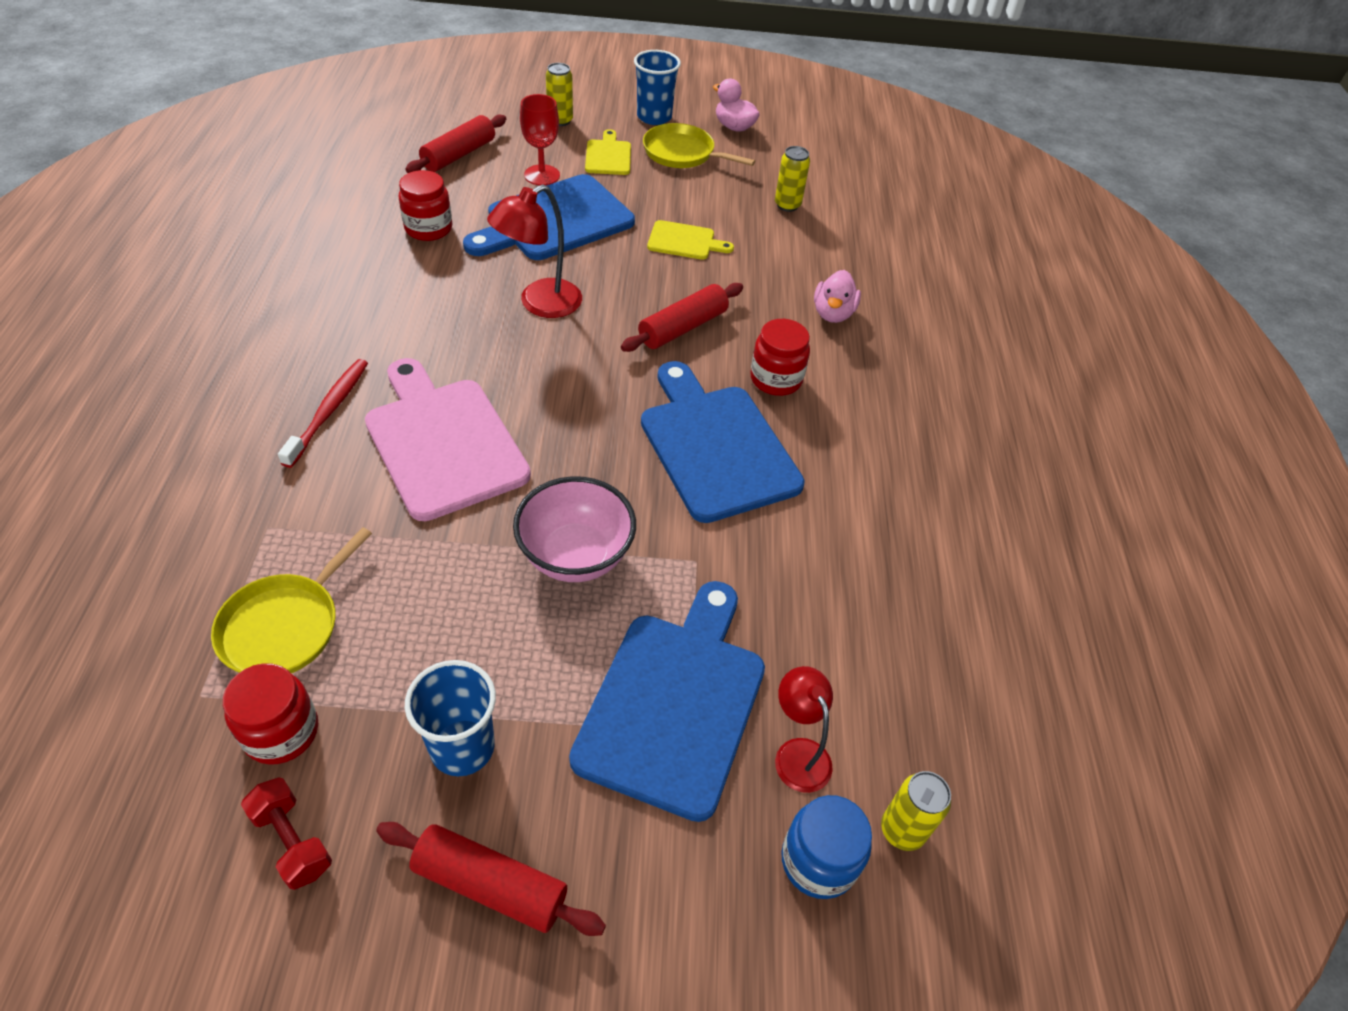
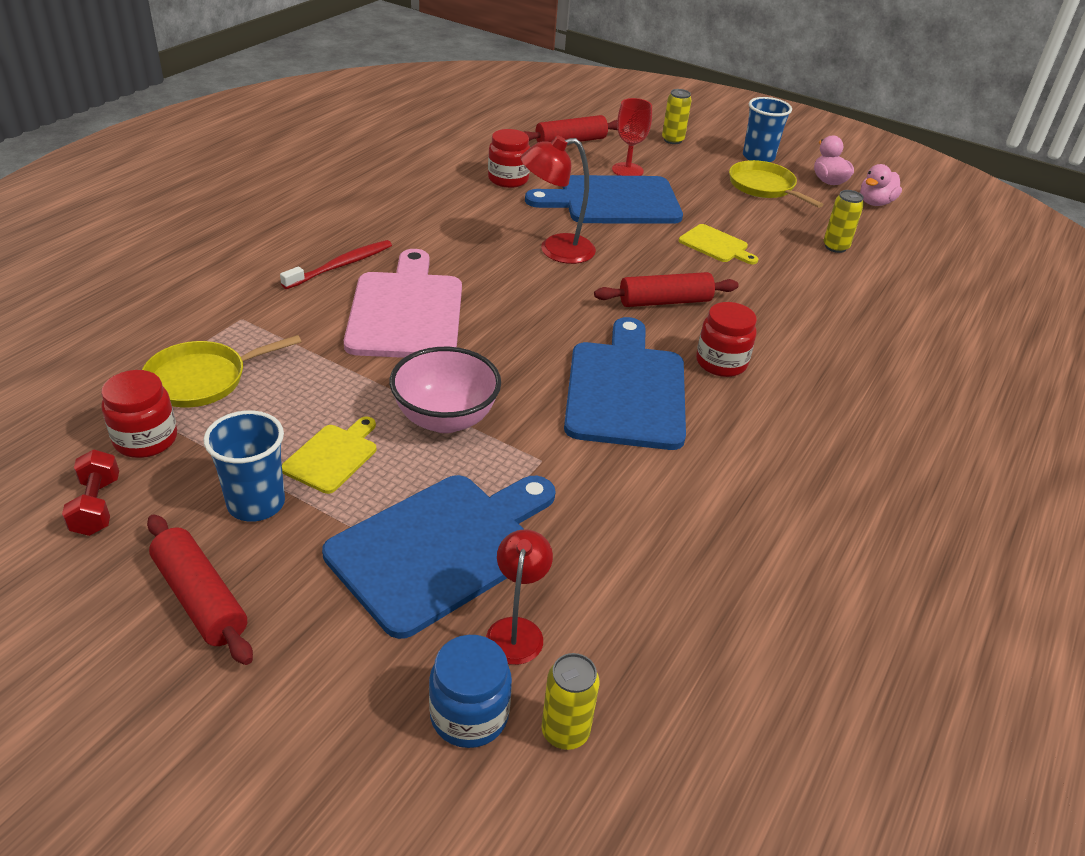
camera: 30 degrees right, 10 degrees down
(608, 156) = (695, 172): yellow cutting board -> yellow cutting board (332, 456)
(833, 313) = (816, 334): pink duck -> pink duck (875, 203)

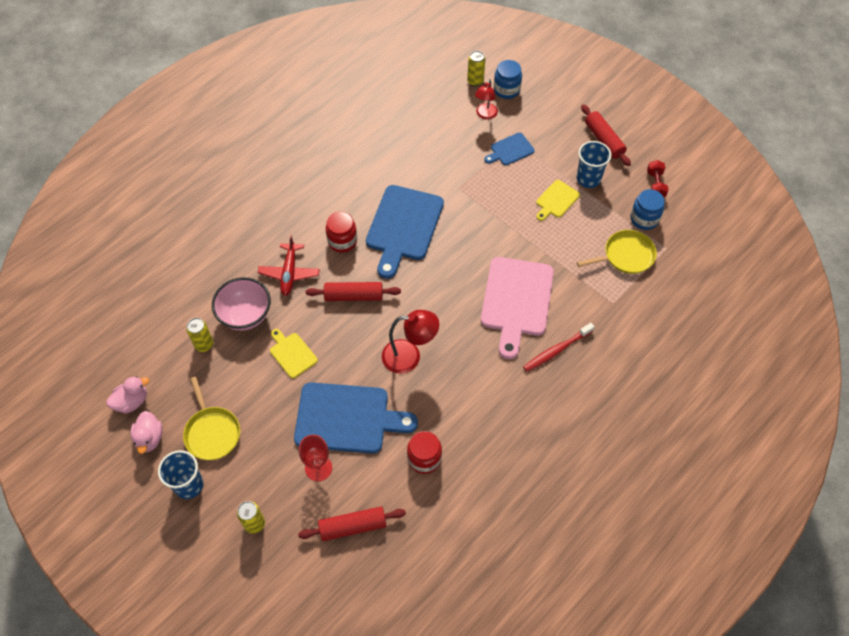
camera: 165 degrees left, 20 degrees up
(146, 439) = (644, 219): red jar -> blue jar
(440, 547) = (510, 150): blue cutting board -> blue cutting board, size x0.50
(445, 419) = (501, 217): pink bowl -> pink bowl (245, 315)
(778, 319) = (289, 273): none -> red plane

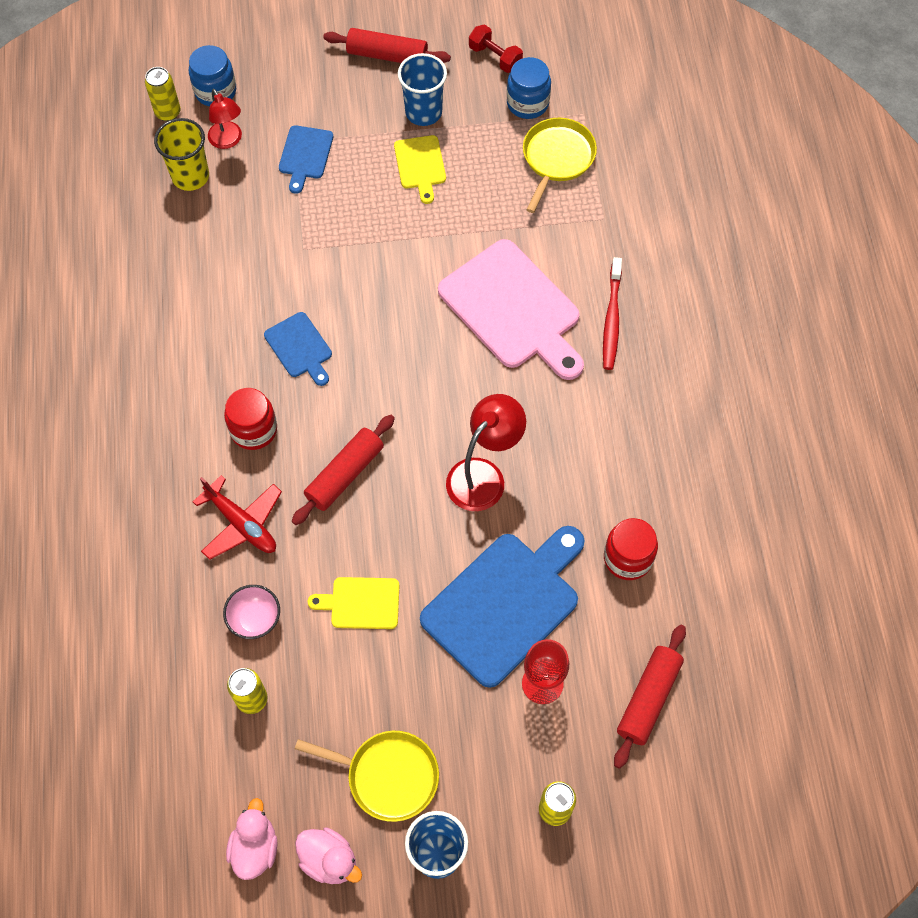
camera: 50 degrees left, 5 degrees up
(245, 315) = (255, 619): pink bowl -> pink bowl, size x0.60
(403, 227) = (300, 347): blue cutting board -> blue cutting board, size x0.50
(450, 115) = (190, 176): none -> yellow cup

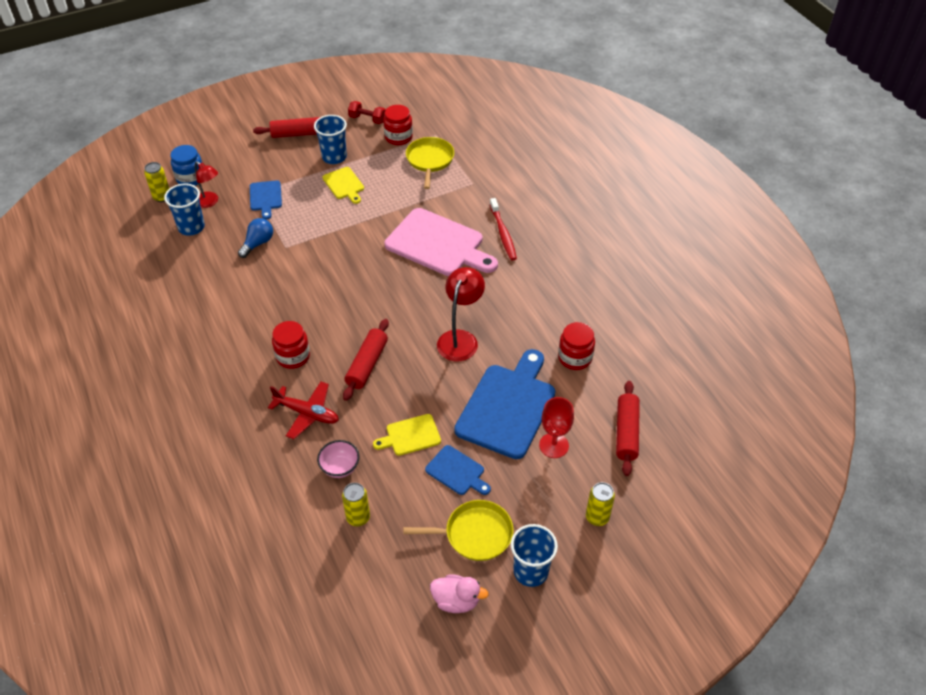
camera: 20 degrees left, 15 degrees down
(190, 176) = (191, 227): yellow cup -> blue cup
(255, 847) = (399, 611): pink duck -> none
(269, 231) = (258, 243): none -> blue light bulb
(300, 347) = (306, 302): blue cutting board -> blue cutting board (457, 471)
(527, 103) = (398, 137): blue jar -> red jar

